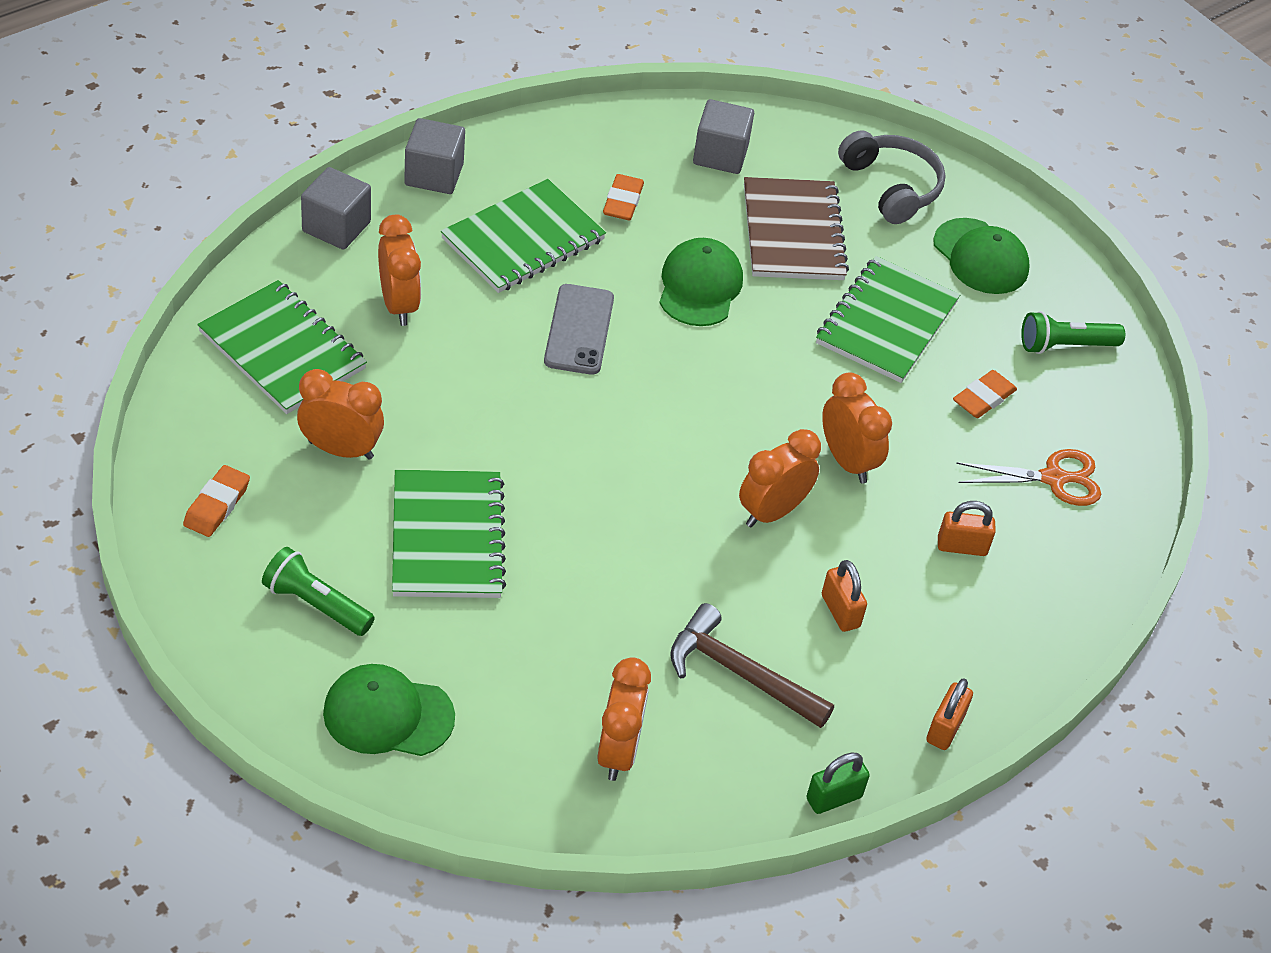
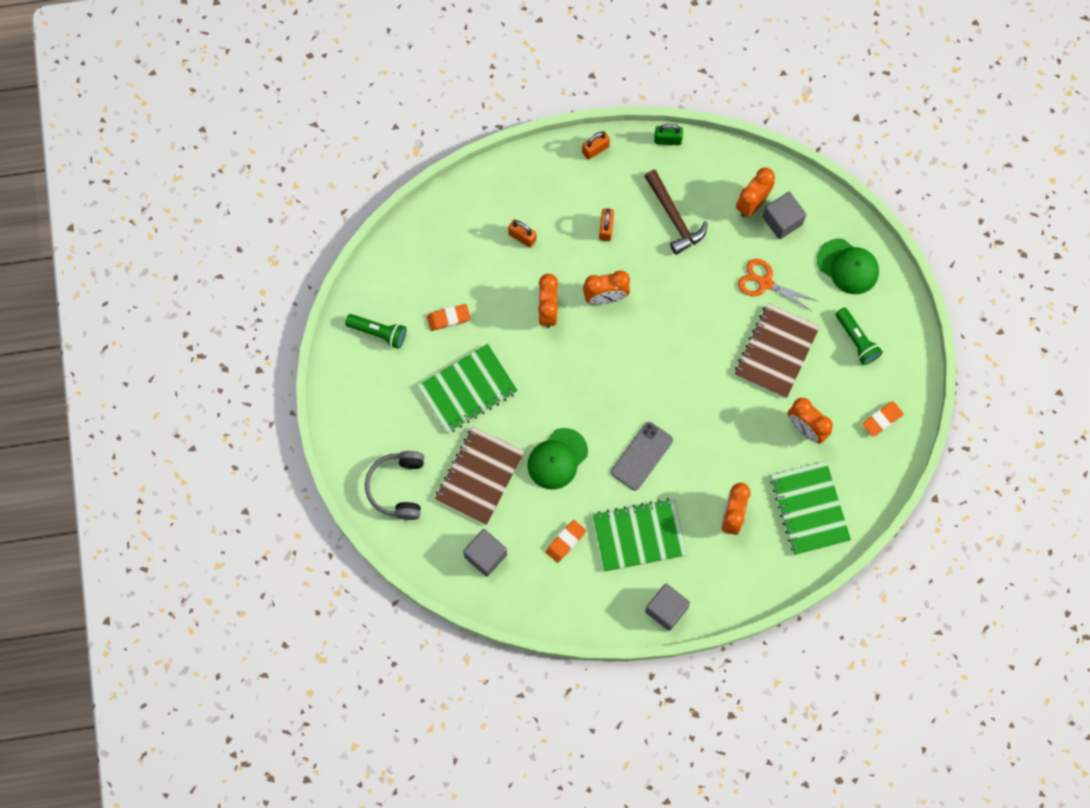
camera: 145 degrees left, 25 degrees up
(336, 227) = (742, 590): grey cube -> grey cube (782, 221)
(447, 537) = (776, 351): green notebook -> brown notebook
(980, 257) = (381, 413): green cap -> none
(1054, 478) = (447, 254): orange scissors -> orange scissors (765, 283)

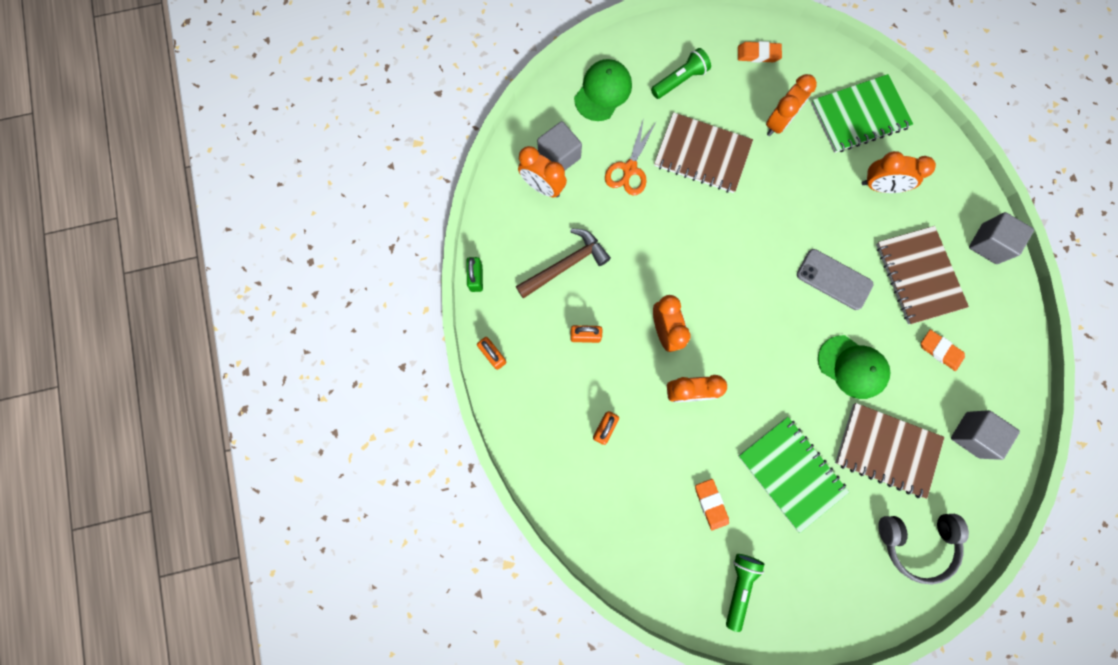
camera: 95 degrees left, 5 degrees up
(639, 535) = (918, 276): green notebook -> brown notebook
(882, 419) = (758, 54): orange eraser -> orange eraser turned 45 degrees counterclockwise

